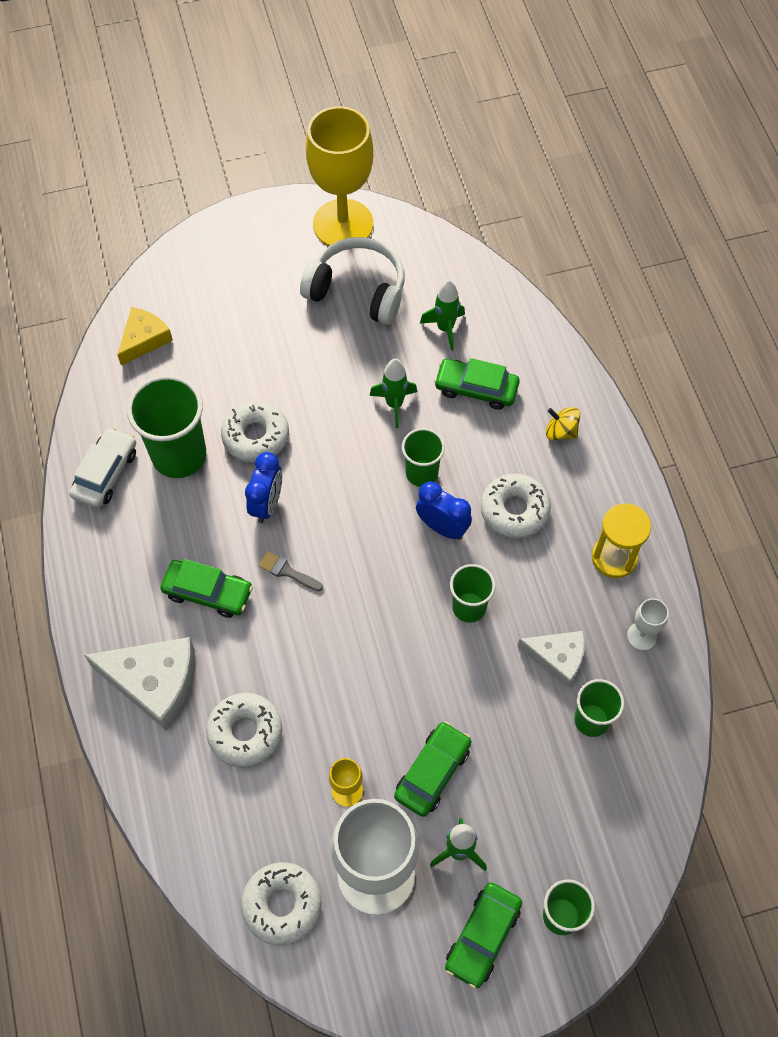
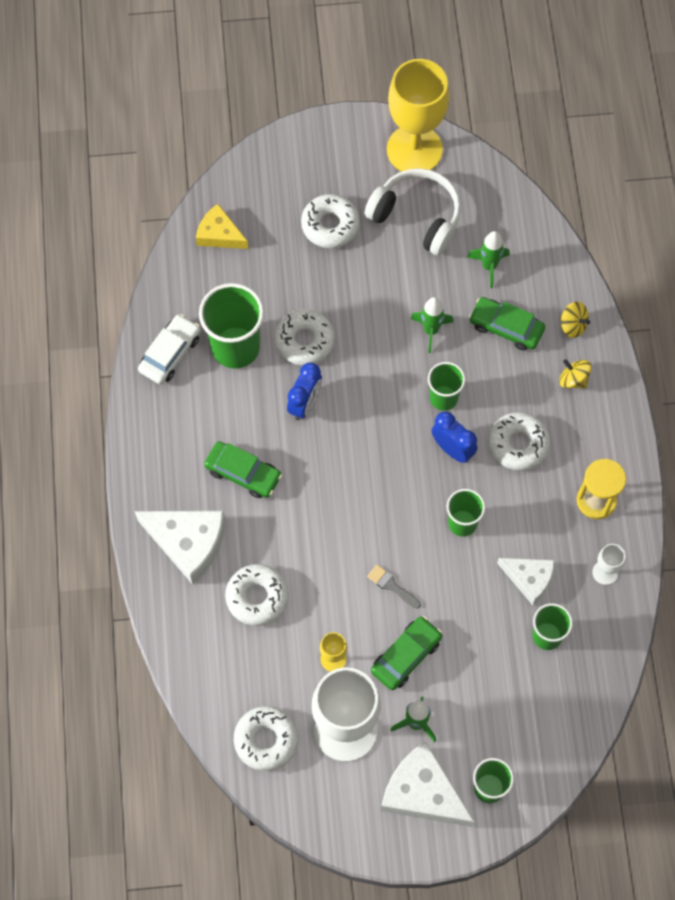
camera: 10 degrees right, 5 degrees up
(144, 339) = (219, 234): yellow cheese -> yellow cheese turned 105 degrees counterclockwise
(265, 312) = (330, 225): none -> white donut
(287, 571) = (313, 466): grey brush -> grey brush (391, 586)
(482, 936) = (422, 792): green car -> white cheese
(548, 375) = (573, 325): none -> yellow spinning top

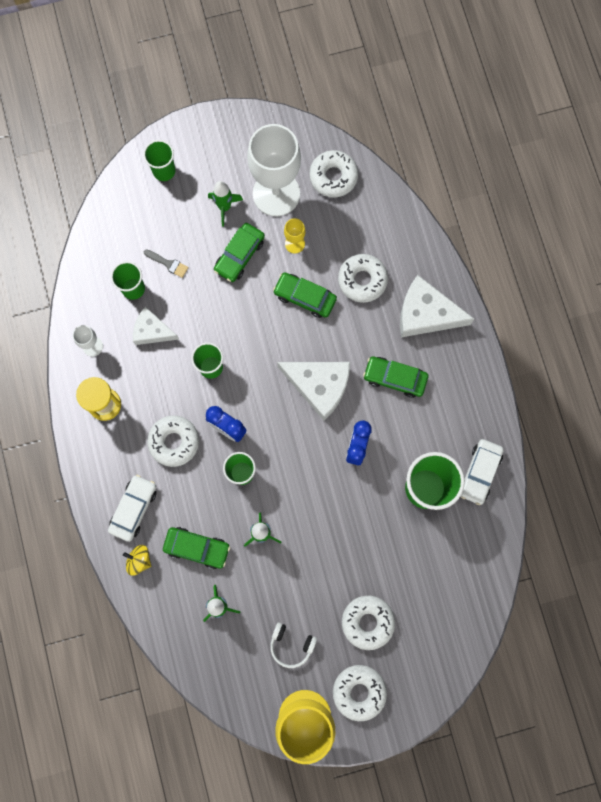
camera: 170 degrees right, 10 degrees up
(219, 234) = (464, 595): yellow cheese -> none
(304, 341) = (368, 504): white donut -> white donut (359, 692)
(333, 588) = (305, 297): none -> green car
(391, 586) = (259, 307): grey brush -> grey brush (168, 264)
(417, 217) = (291, 645): white headphones -> white headphones, size x0.54
(422, 792) = (212, 160): white cheese -> white cheese (319, 386)
(573, 379) = (134, 509): yellow spinning top -> white car

